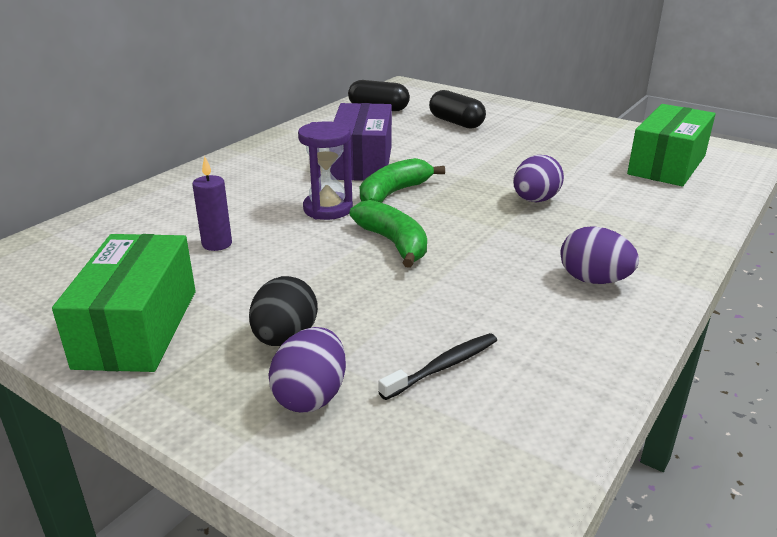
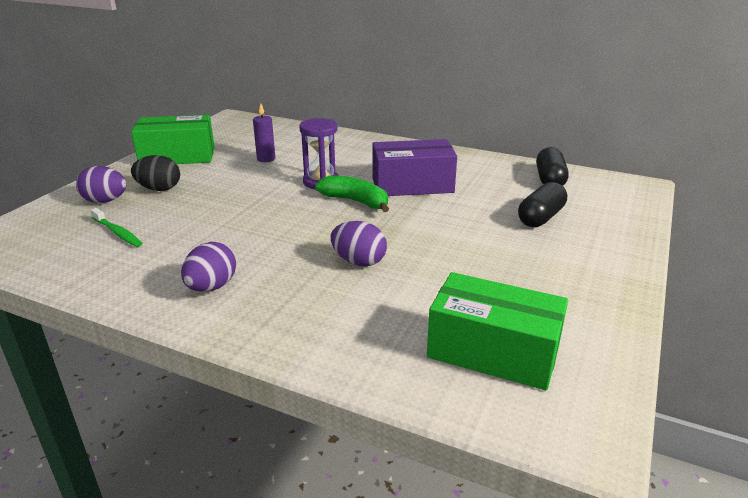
camera: 80 degrees right, 0 degrees up
(393, 243) = (270, 208): green banana -> none
(442, 367) = (117, 232): black toothbrush -> green toothbrush

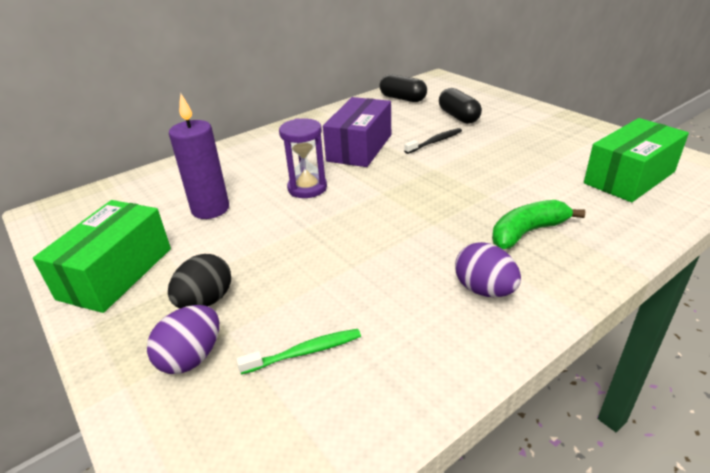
camera: 60 degrees left, 5 degrees up
(266, 159) = (210, 209): purple candle -> purple candle, size x1.67
(355, 201) = (367, 179): green banana -> green banana (527, 232)
(359, 261) = (480, 200): purple egg -> none
(462, 216) = (434, 142): none -> black toothbrush

